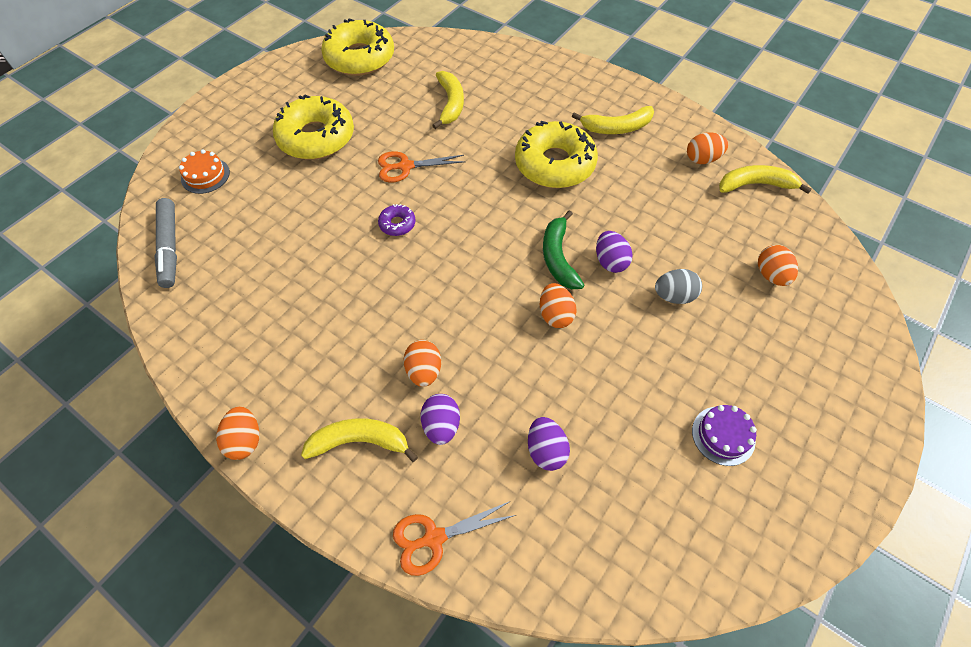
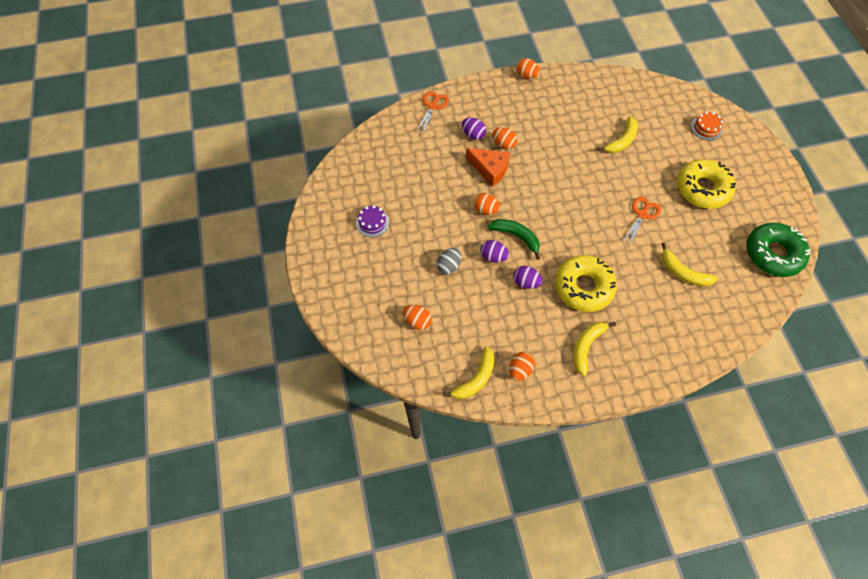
camera: 130 degrees right, 5 degrees up
(170, 247) = (660, 95): grey marker -> none
(359, 442) = (491, 107): yellow banana -> yellow banana (621, 140)
(360, 58) = (772, 254): yellow donut -> green donut
(397, 224) = (600, 185): purple donut -> none
(485, 356) = (490, 169): none -> orange cheese
(546, 450) = (429, 160): purple egg -> purple egg (525, 282)

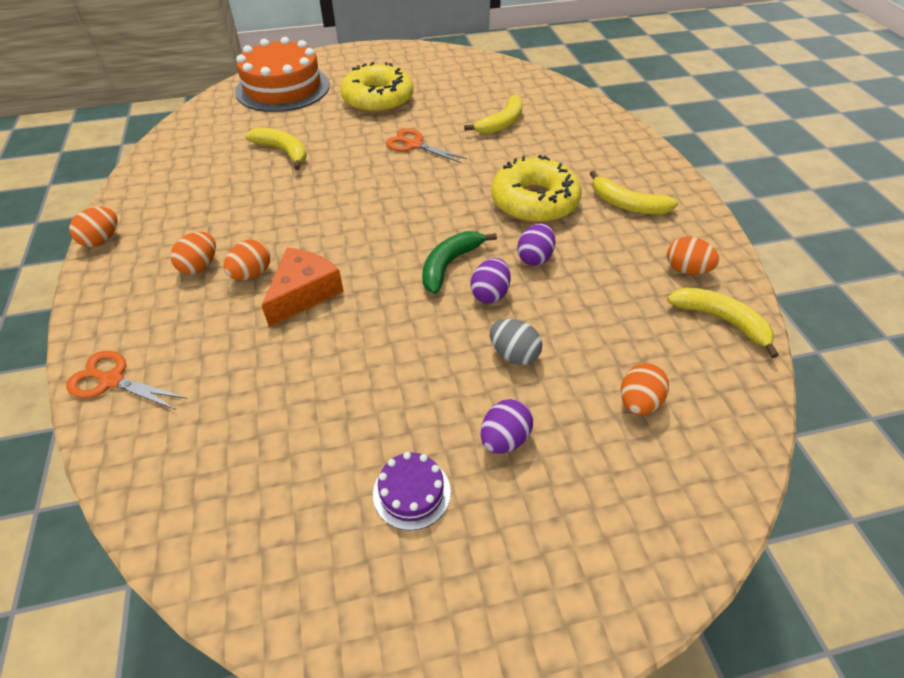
camera: 90 degrees left, 15 degrees down
(473, 135) = (215, 315): purple egg -> purple egg (504, 439)
(485, 210) = (393, 301): orange egg -> orange egg (200, 266)
(706, 128) = (283, 88): orange cake -> orange cake, size x2.28
(772, 254) = (472, 67): green donut -> none

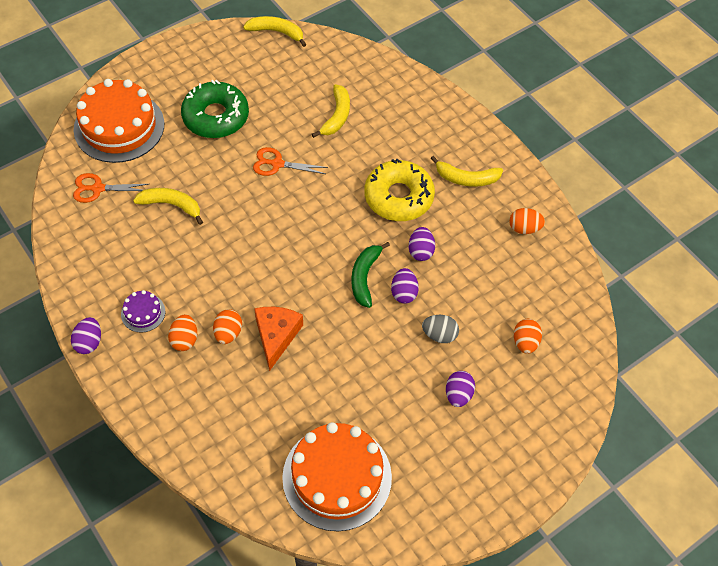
camera: 25 degrees left, 10 degrees up
(102, 240) = (89, 342): orange egg -> purple egg
(112, 380) = (191, 446): orange scissors -> orange scissors (98, 188)
(262, 491) = (337, 477): none -> orange cake
(378, 99) = (216, 117): yellow donut -> green donut
(411, 492) = (421, 446): purple cake -> purple cake (143, 313)
(720, 320) = (556, 264): yellow banana -> yellow banana (276, 32)

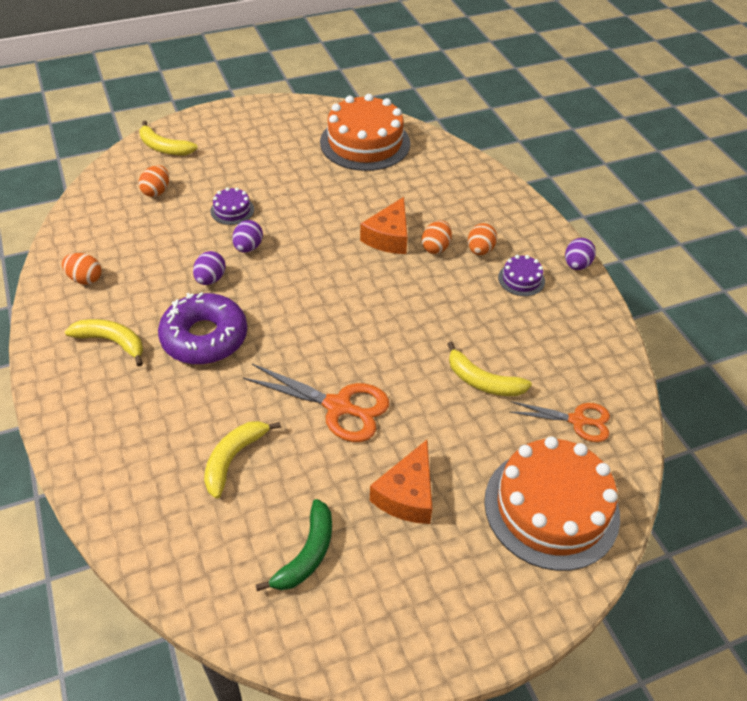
camera: 165 degrees left, 10 degrees down
(216, 117) = (407, 494): green donut -> orange cheese
(276, 32) = (270, 642): yellow banana -> yellow banana (164, 147)
(277, 164) = (338, 406): orange scissors -> orange scissors, size x1.52
(365, 277) = (281, 267): green banana -> green banana (307, 553)
(398, 197) = (204, 337): yellow donut -> purple donut
(439, 335) = (232, 210): grey egg -> purple cake
(458, 394) = (240, 170): purple egg -> none

